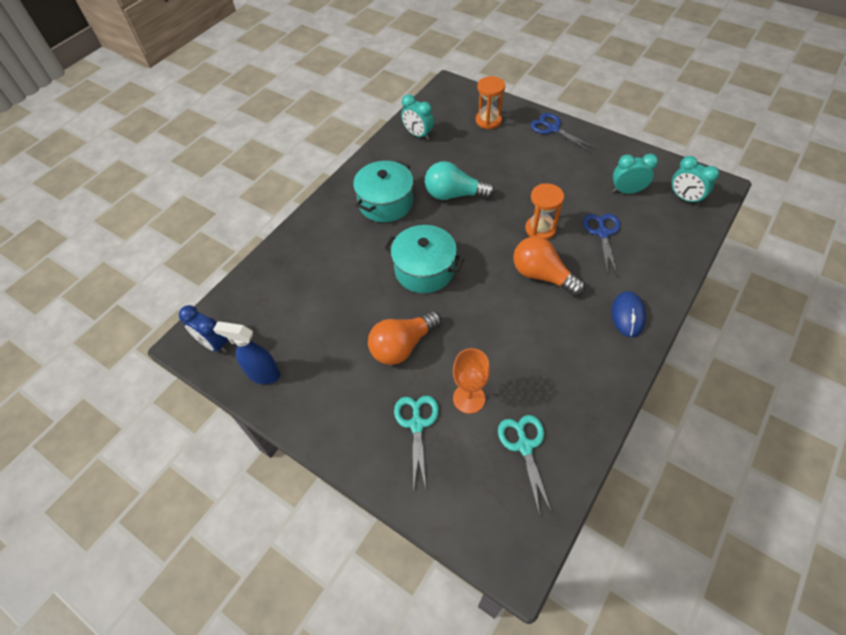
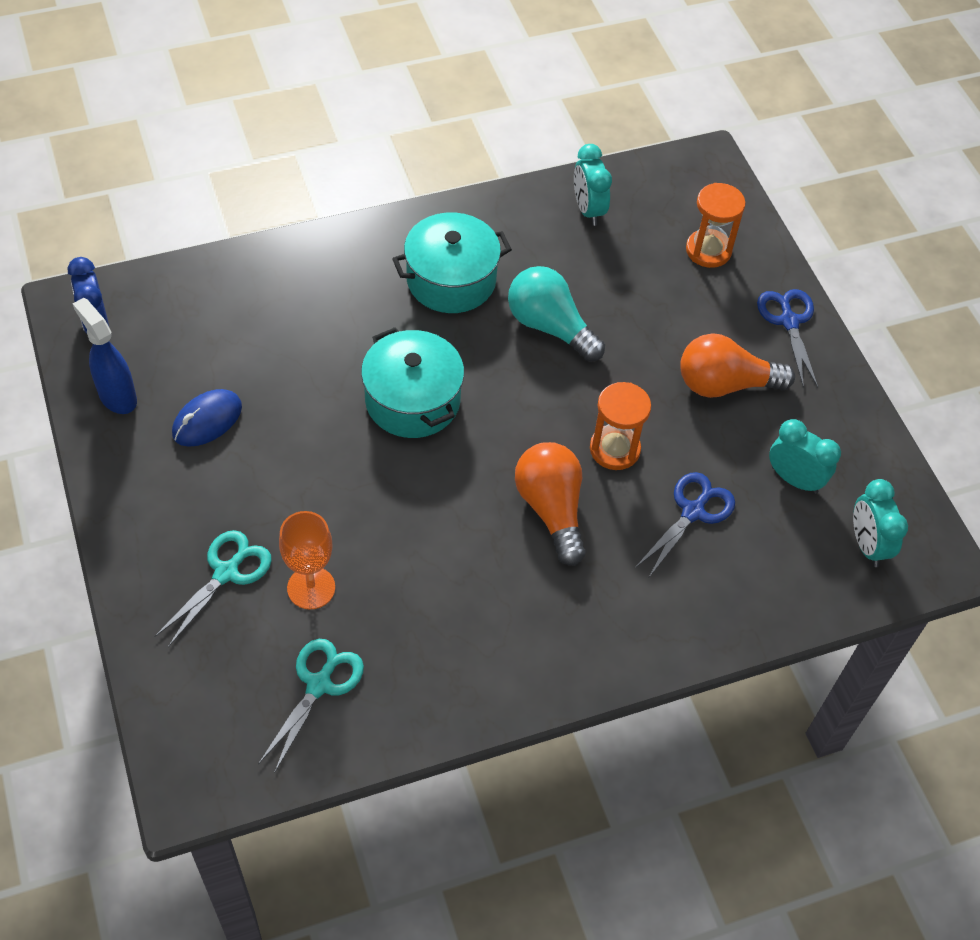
camera: 30 degrees right, 0 degrees up
(402, 346) = (296, 474): orange light bulb -> orange light bulb (724, 384)
(628, 315) = (606, 635): blue mouse -> blue mouse (207, 420)

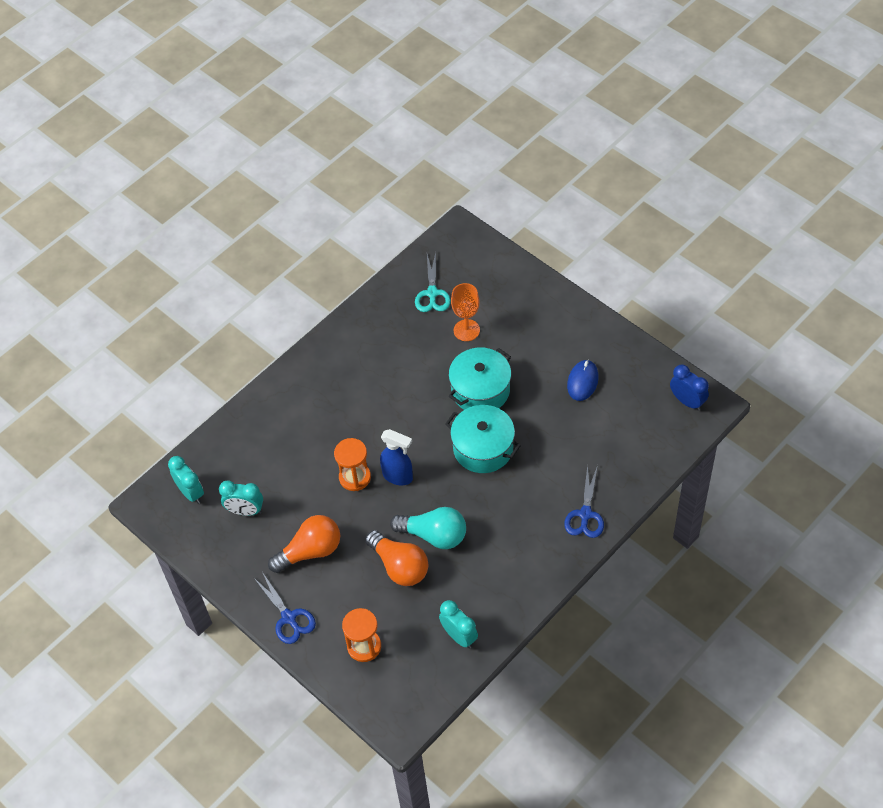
camera: 160 degrees right, 0 degrees up
(117, 396) = (639, 370): blue spray bottle -> blue spray bottle (398, 476)
(227, 572) = (512, 317): turquoise scissors -> none
(451, 280) = (512, 535): turquoise pot -> turquoise pot (480, 390)
(551, 509) = (371, 427): orange light bulb -> orange light bulb (399, 566)
(693, 511) = (294, 464): blue scissors -> blue scissors (585, 515)

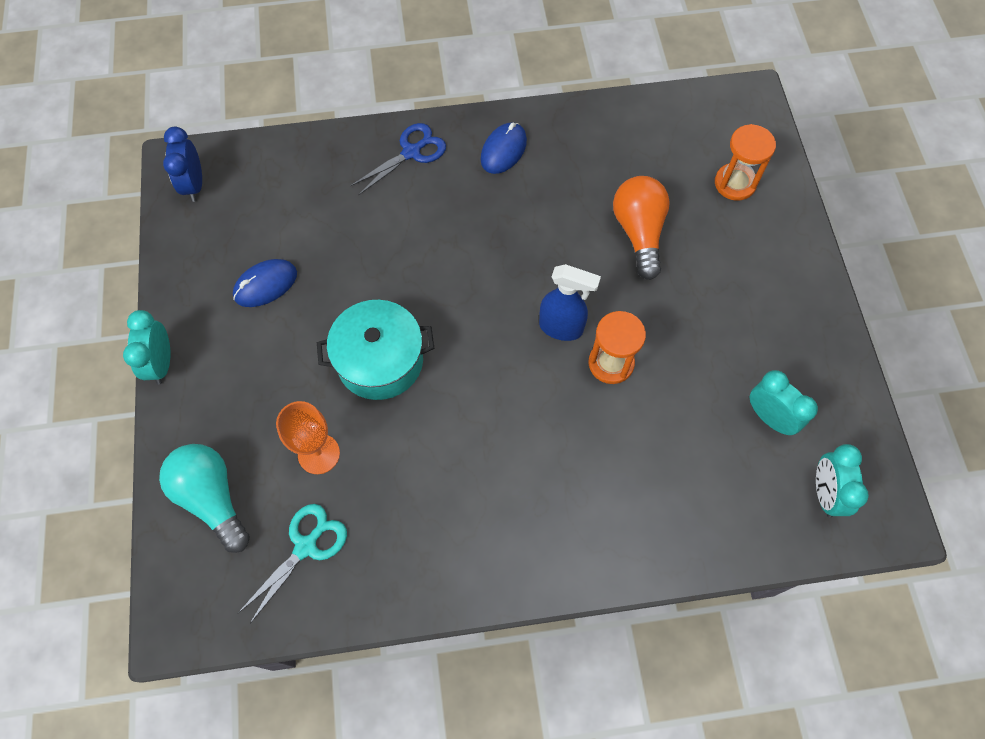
camera: 145 degrees left, 10 degrees up
(289, 618) = (795, 261): blue scissors -> none
(310, 551) = (723, 315): orange light bulb -> none
(398, 476) = (561, 328): blue spray bottle -> blue spray bottle turned 135 degrees clockwise
(434, 535) = (577, 238): turquoise light bulb -> turquoise light bulb (212, 498)
(459, 636) = (634, 131): turquoise clock -> turquoise clock (161, 363)
(483, 448) = (442, 291): turquoise pot -> none
(530, 559) = (503, 150): none -> blue mouse

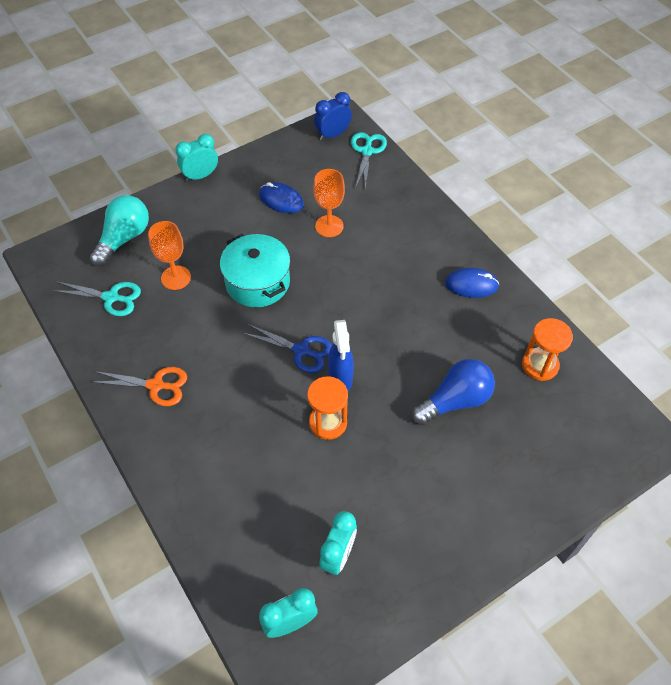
camera: 65 degrees right, 10 degrees down
(247, 161) = (367, 151): none -> turquoise scissors
(340, 250) = (329, 226): none -> orange goblet
(412, 152) = (432, 232): blue scissors -> blue scissors (302, 351)
(474, 533) = (156, 385): none -> orange scissors
(639, 232) = (455, 401): orange light bulb -> blue light bulb
(735, 183) = (549, 456): orange hourglass -> orange hourglass (540, 365)

